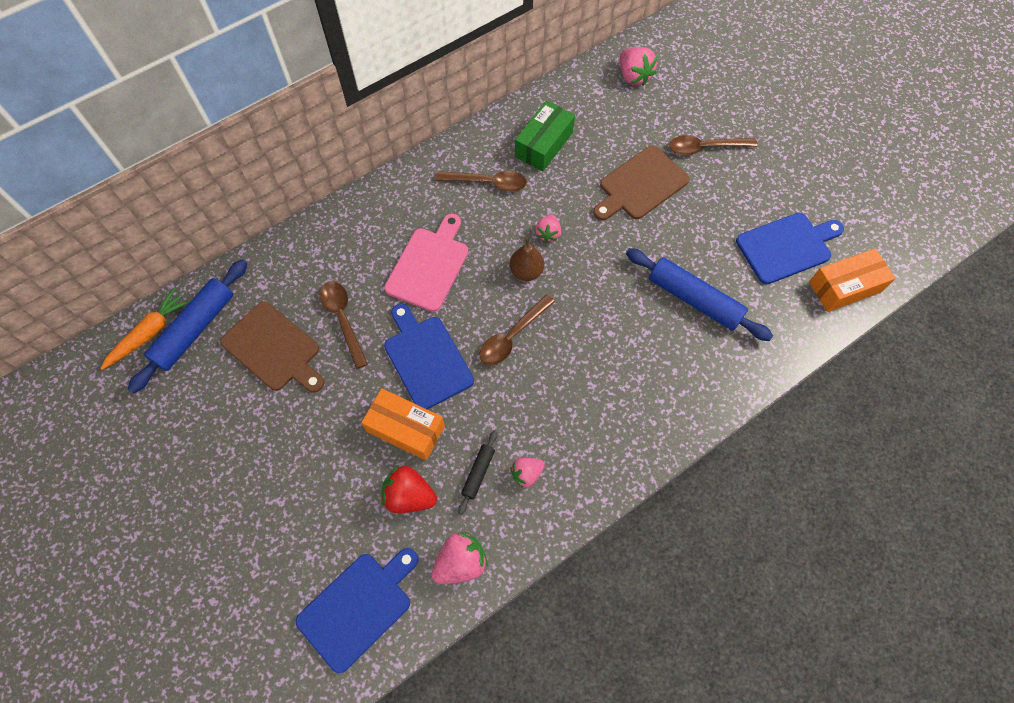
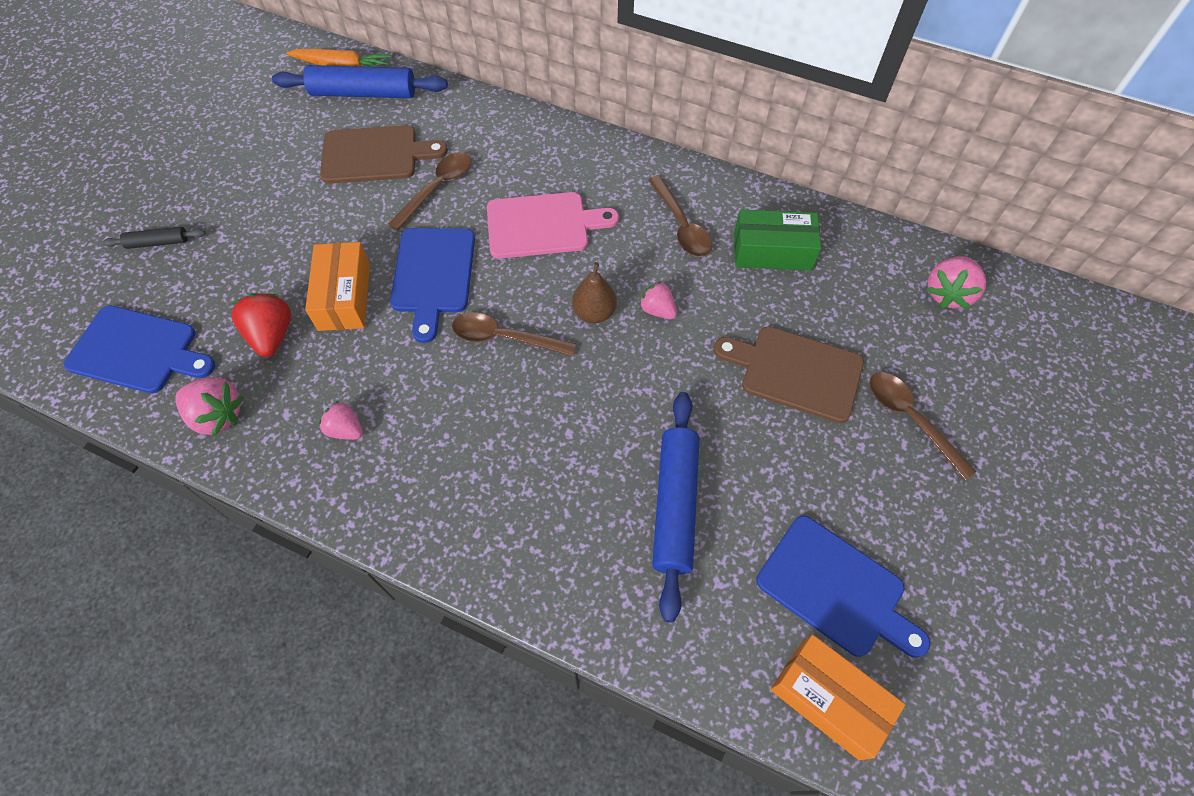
camera: 60 degrees right, 5 degrees down
(274, 349) = (375, 155): brown cutting board -> brown cutting board turned 105 degrees counterclockwise
(426, 358) = (433, 275): blue cutting board -> blue cutting board turned 150 degrees clockwise
(478, 473) = (325, 384): black rolling pin -> black rolling pin (158, 243)
(548, 233) = (657, 310): pink strawberry -> pink strawberry turned 60 degrees clockwise

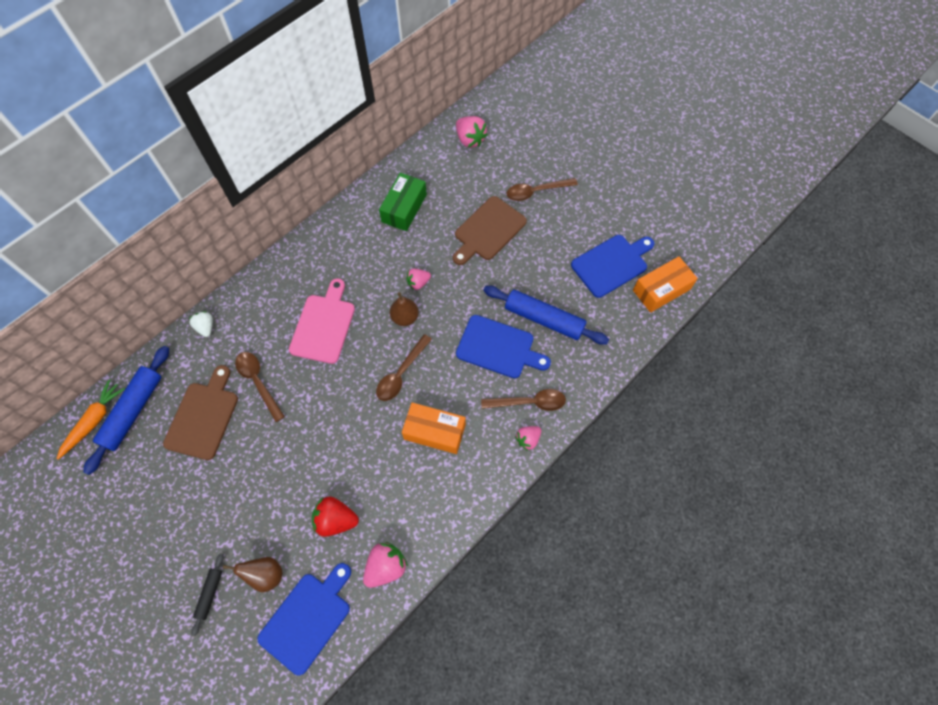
camera: 70 degrees left, 5 degrees up
(188, 287) = (265, 575): none -> brown pear
(344, 297) = (324, 465): orange box -> orange box (434, 432)
(345, 429) = (429, 485): pink strawberry -> pink strawberry (528, 439)
(433, 275) = (333, 404): blue cutting board -> blue cutting board (498, 348)
(492, 113) = (206, 327): none -> white strawberry
(681, 226) = (362, 247): brown spoon -> brown spoon (529, 402)

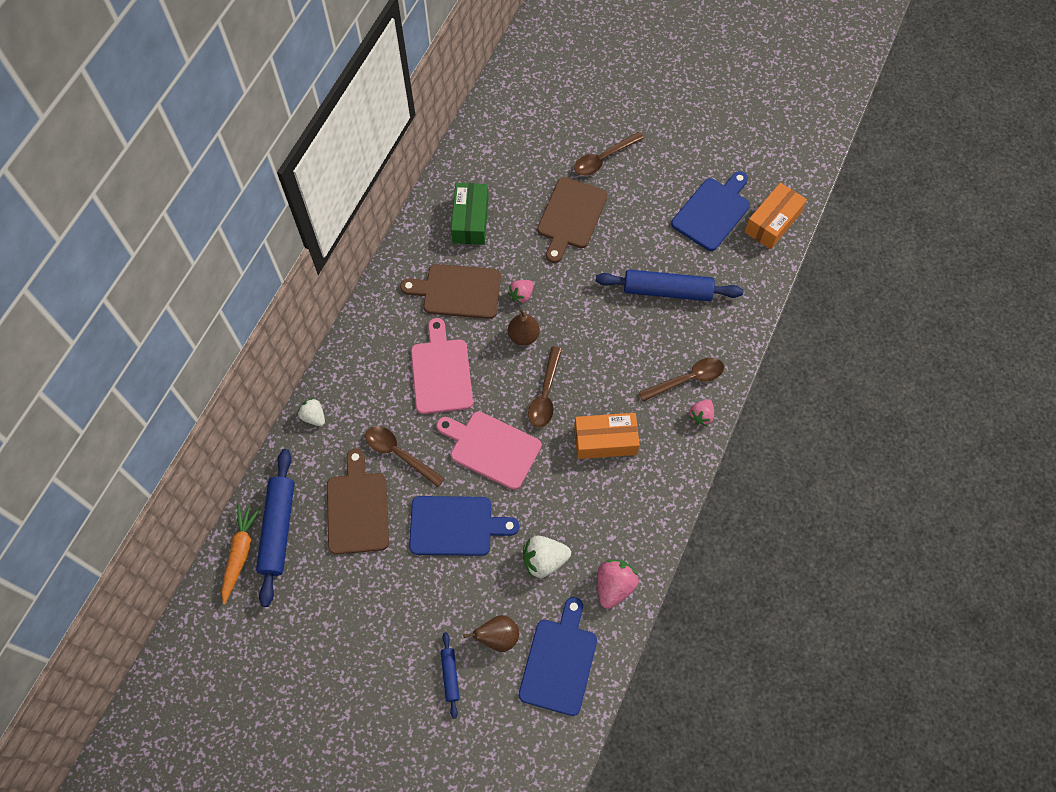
camera: 20 degrees left, 0 degrees up
(210, 594) = (450, 675): black rolling pin -> blue rolling pin
(335, 404) = (491, 448): none -> pink cutting board
(335, 520) = (544, 560): red strawberry -> white strawberry
(367, 262) = (457, 291): none -> brown cutting board
(470, 139) = (508, 123): pink strawberry -> none
(498, 348) = (634, 335): blue cutting board -> blue cutting board (455, 526)

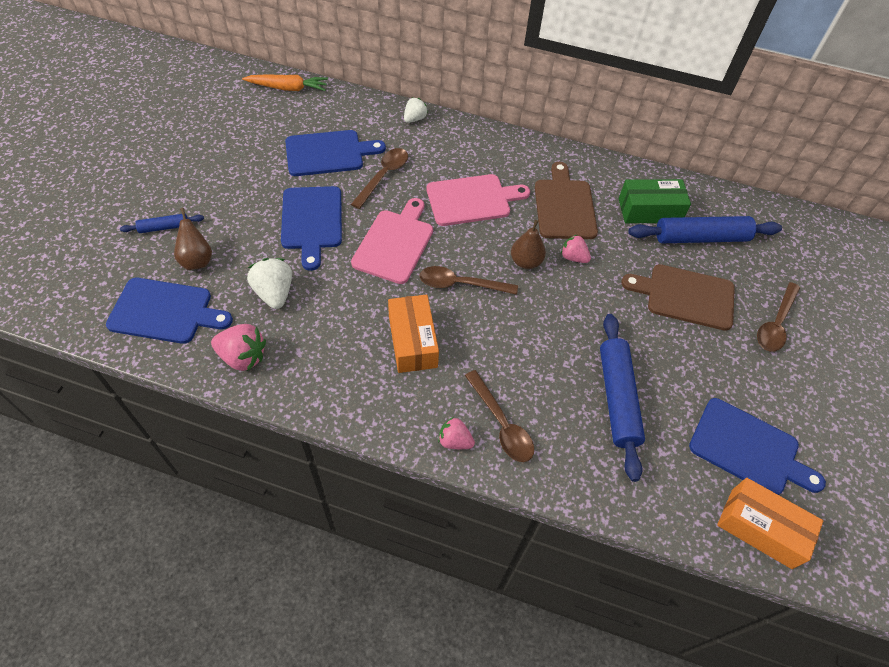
camera: 80 degrees right, 10 degrees down
(278, 529) = (309, 107): blue rolling pin -> blue rolling pin (700, 237)
(357, 508) = (328, 153): brown cutting board -> blue cutting board
(603, 159) = (775, 324): brown spoon -> brown spoon turned 105 degrees counterclockwise

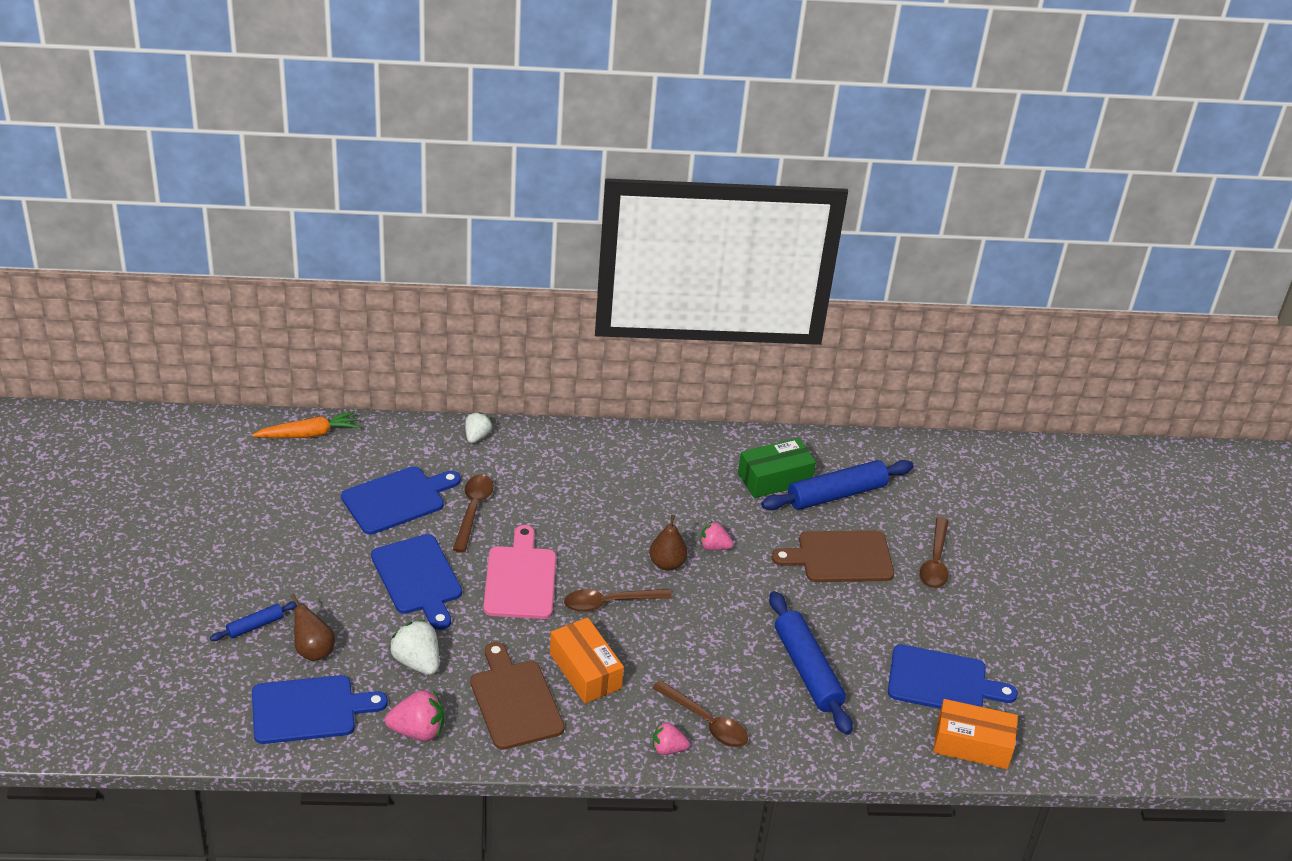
camera: 20 degrees left, 15 degrees down
(472, 200) = (583, 512): pink cutting board -> none
(564, 206) = (684, 495): brown cutting board -> brown cutting board (515, 701)

